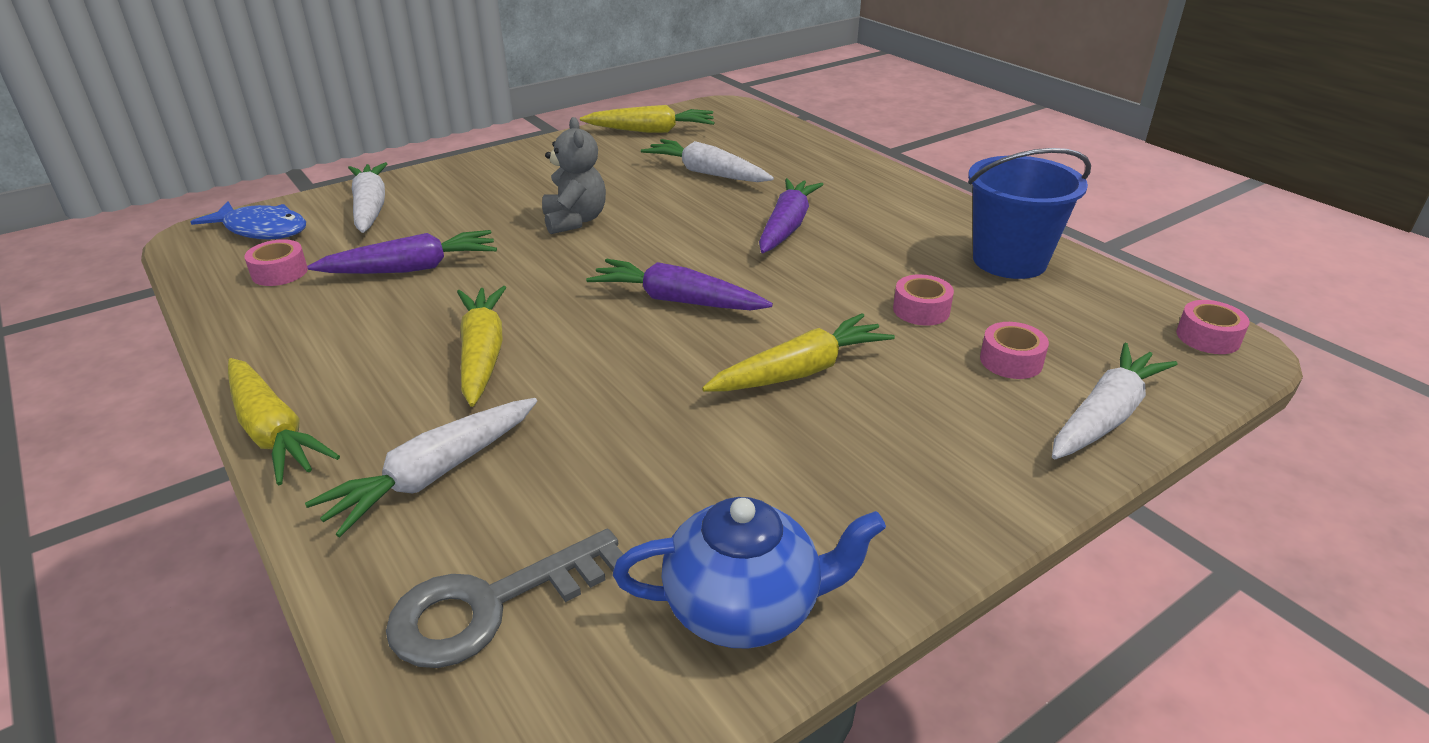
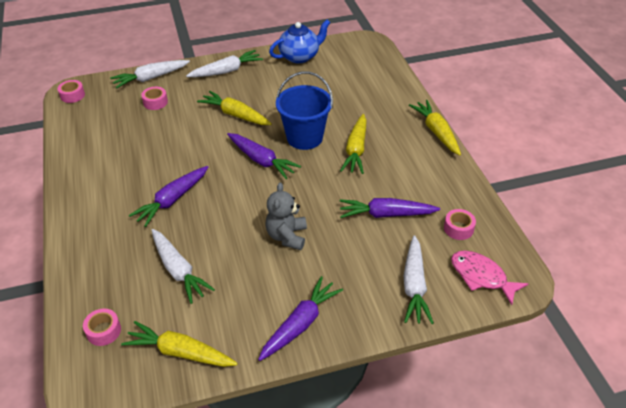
camera: 160 degrees left, 10 degrees up
(262, 230) = (481, 276): blue fish -> pink fish
(434, 475) = (378, 105): white carrot -> white carrot (226, 71)
(491, 605) = (364, 69): grey key -> none
(523, 162) = (300, 324): none -> purple carrot
(745, 608) = (300, 56): blue teapot -> blue teapot turned 135 degrees clockwise
(800, 371) = (235, 115): yellow carrot -> yellow carrot turned 45 degrees clockwise
(921, 310) = (162, 131): pink tape -> pink tape (104, 331)
(1009, 261) = (92, 149): blue bucket -> blue bucket (304, 138)

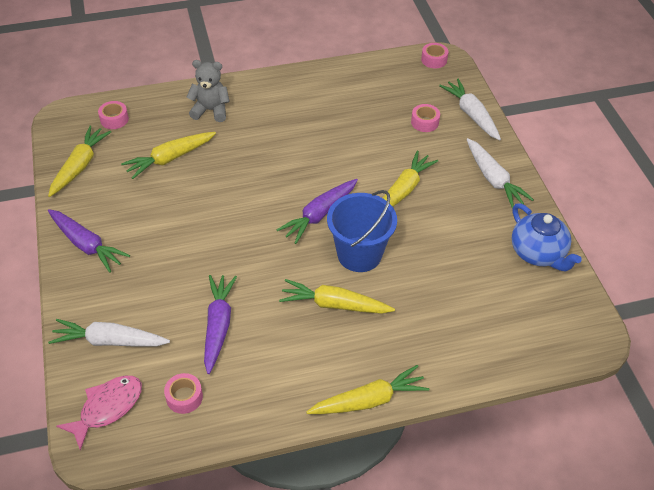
camera: 90 degrees right, 5 degrees up
(172, 200) = (263, 148): purple carrot -> none
(178, 270) = (170, 158): white carrot -> yellow carrot
(287, 236) = (199, 236): grey teddy bear -> grey teddy bear (211, 110)

